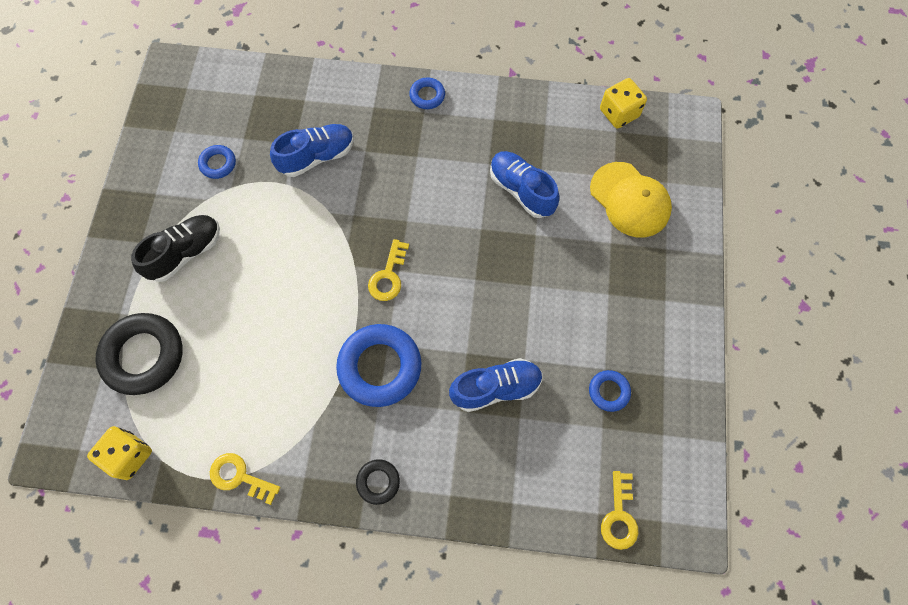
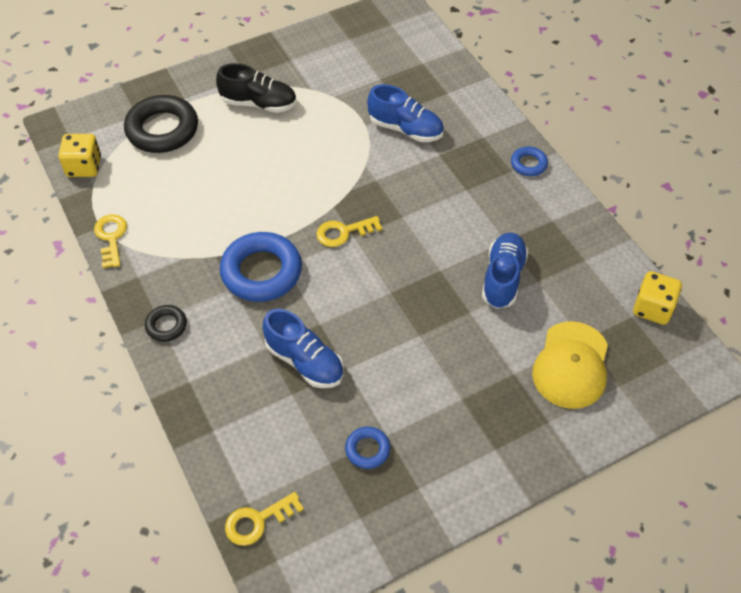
camera: 55 degrees right, 15 degrees down
(218, 164) = (345, 78): blue ring -> none

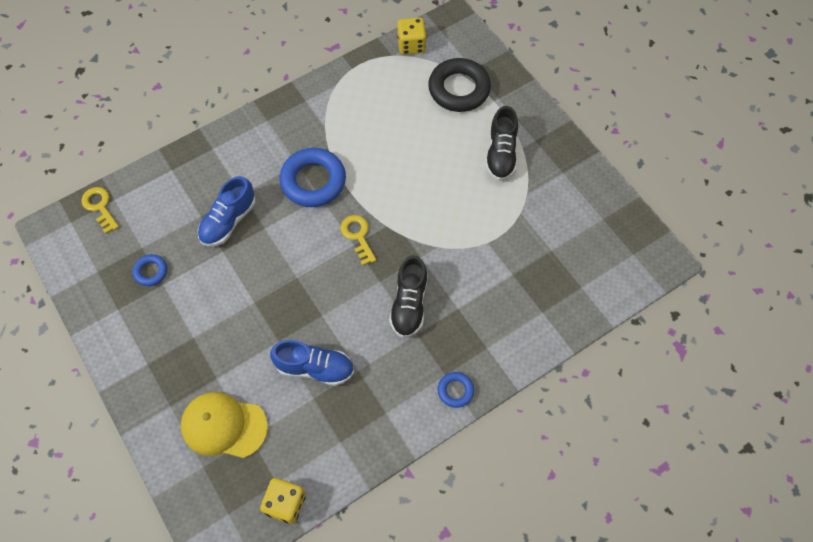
camera: 85 degrees right, 10 degrees up
(111, 237) = (341, 77): yellow key -> none
(166, 325) = (260, 126): black ring -> none
(405, 129) = (487, 277): blue shoe -> none
(432, 193) = (409, 304): none -> black shoe

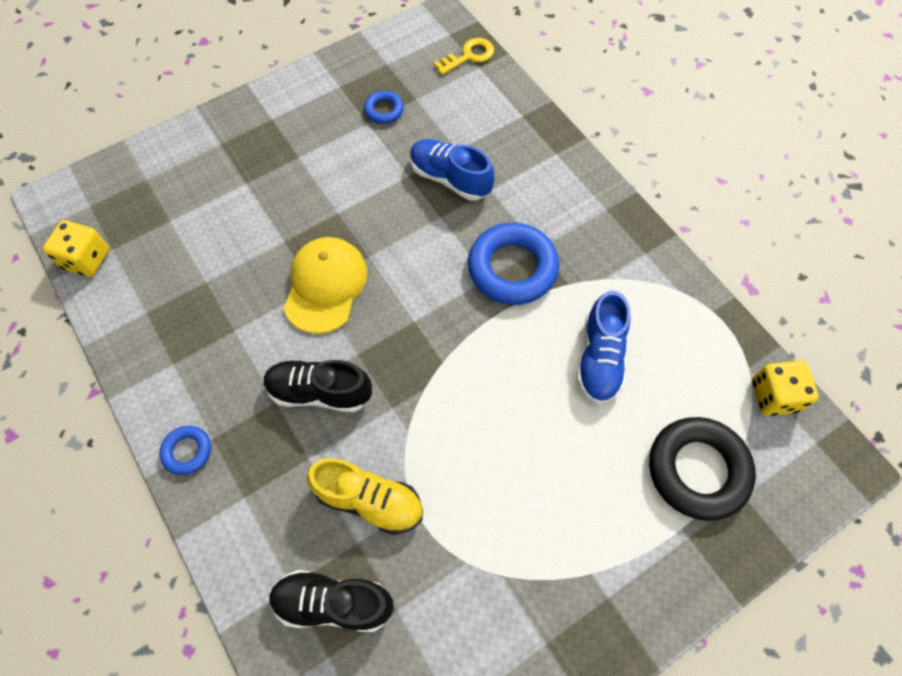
camera: 90 degrees right, 0 degrees up
(224, 426) = (188, 194): yellow cap -> yellow cap (325, 286)
(315, 368) = (244, 282): blue shoe -> blue shoe (600, 358)
(358, 236) = (426, 325): yellow key -> none
(485, 268) = (369, 500): none -> yellow shoe
(501, 154) = (574, 535): black shoe -> black shoe (333, 603)

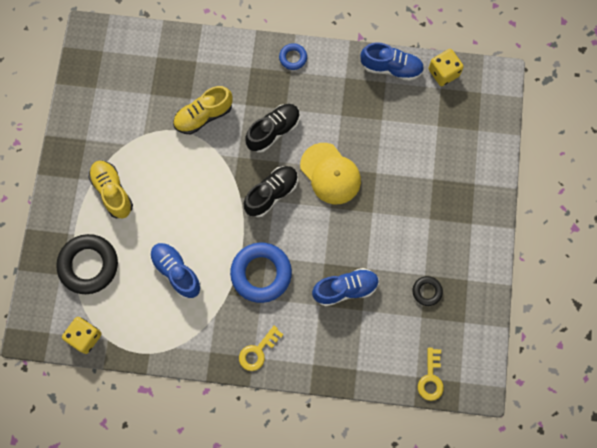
camera: 130 degrees right, 10 degrees up
(119, 320) = (391, 68): none -> blue shoe
(333, 603) = (175, 72): black shoe -> black shoe (271, 194)
(384, 110) = (427, 291): blue ring -> black ring
(581, 529) = (112, 192): none -> yellow shoe
(596, 209) = (258, 351): none -> yellow key

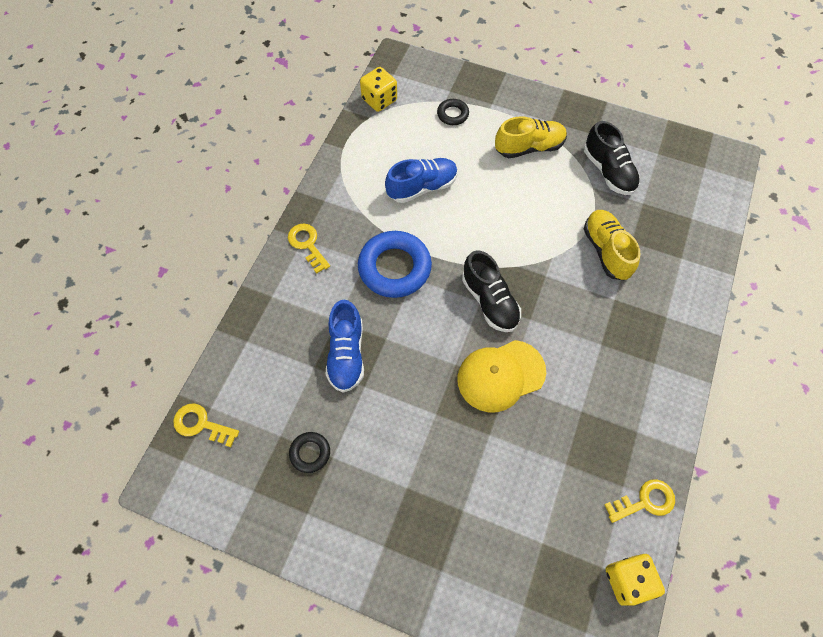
camera: 105 degrees right, 10 degrees down
(88, 265) = (452, 114): black ring -> black ring, size x0.49
(273, 131) = (573, 322): black shoe -> black shoe (608, 171)
(293, 58) = (675, 371): blue ring -> none
(391, 68) = (645, 501): blue shoe -> yellow key

